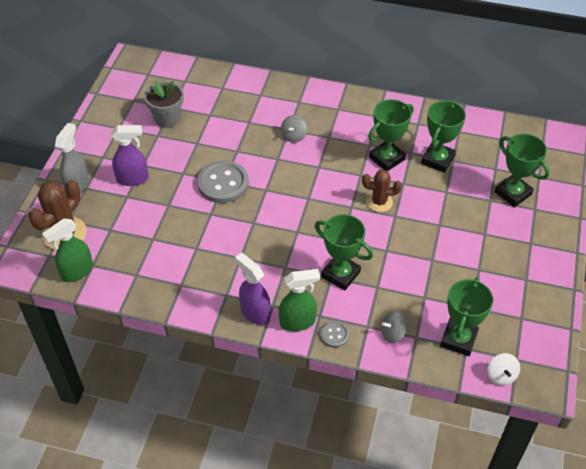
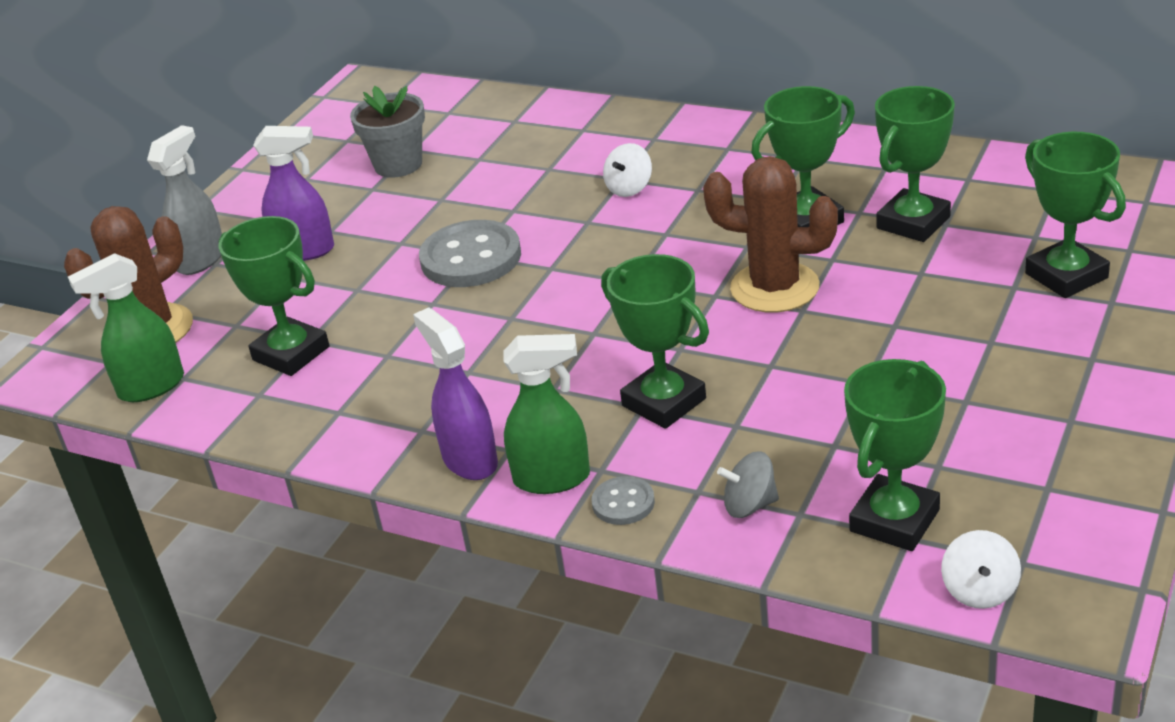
camera: 15 degrees right, 15 degrees down
(145, 248) = (291, 353): none -> green trophy
(294, 136) = (629, 188): grey spinning top -> white spinning top
(379, 202) = (774, 288): brown cactus -> brown cactus, size x1.59

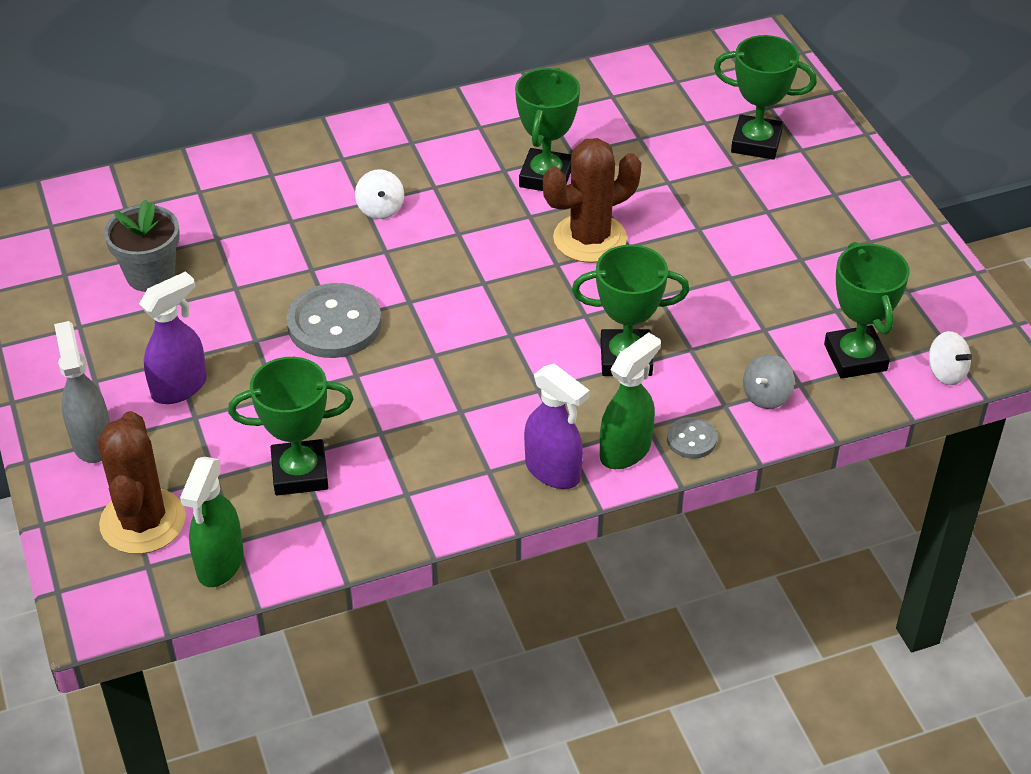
camera: 50 degrees left, 10 degrees up
(469, 460) = (553, 471): purple spray bottle -> purple spray bottle turned 150 degrees counterclockwise
(913, 222) = (618, 146): green trophy -> none

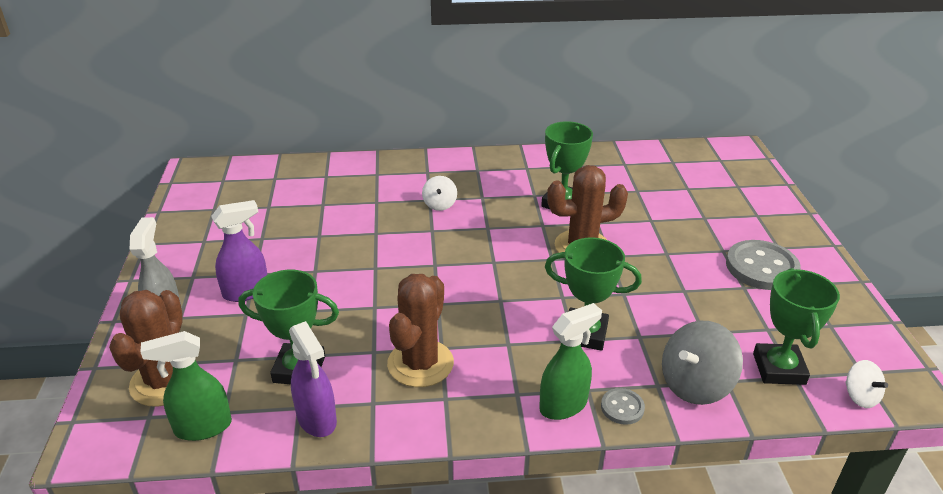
camera: 15 degrees right, 10 degrees down
(150, 275) = (267, 218): grey flower pot -> none
(220, 564) = (202, 427): green spray bottle -> green spray bottle turned 45 degrees clockwise
(334, 324) = (375, 270): grey button -> grey button (761, 267)
(443, 436) = (420, 363): none -> brown cactus
(553, 471) = (498, 410): purple spray bottle -> purple spray bottle (317, 419)
(756, 143) = (723, 206): green trophy -> none
(766, 396) = (695, 385): grey spinning top -> grey spinning top, size x1.77

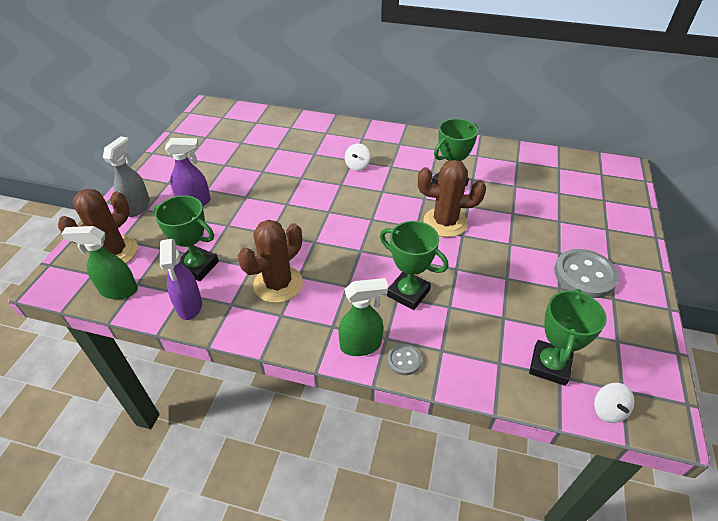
camera: 20 degrees right, 10 degrees up
(695, 385) = (472, 359): grey spinning top -> none

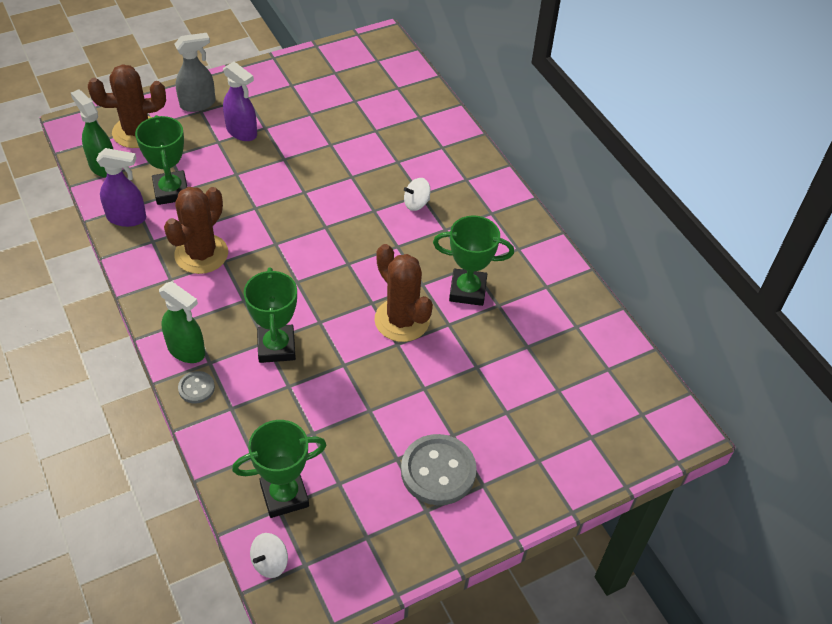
camera: 45 degrees right, 5 degrees up
(189, 306) = (127, 218): purple spray bottle -> purple spray bottle turned 120 degrees counterclockwise
(278, 284) = (201, 254): brown cactus -> brown cactus turned 60 degrees counterclockwise

